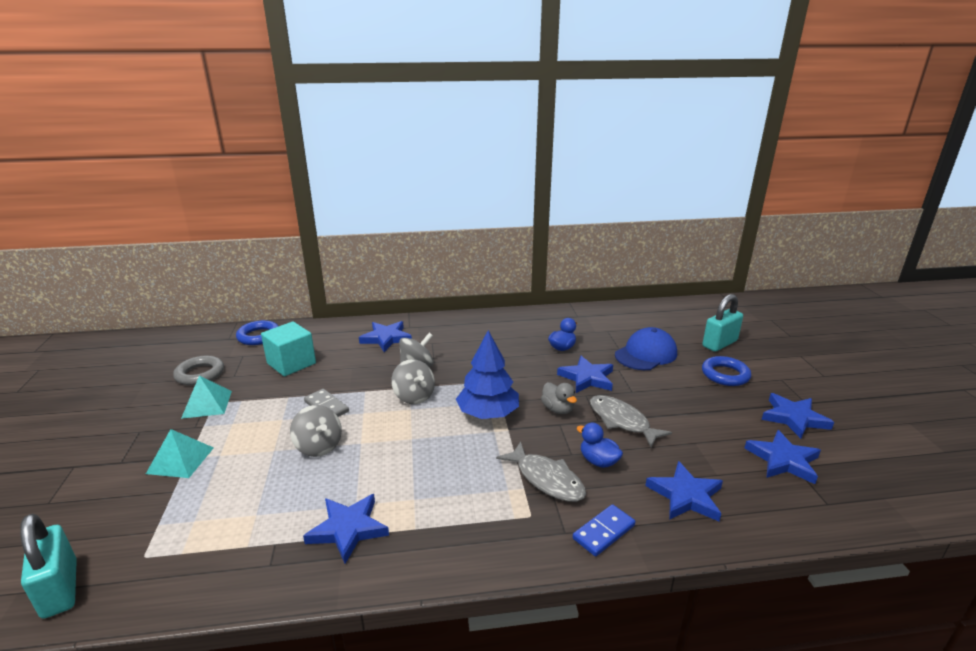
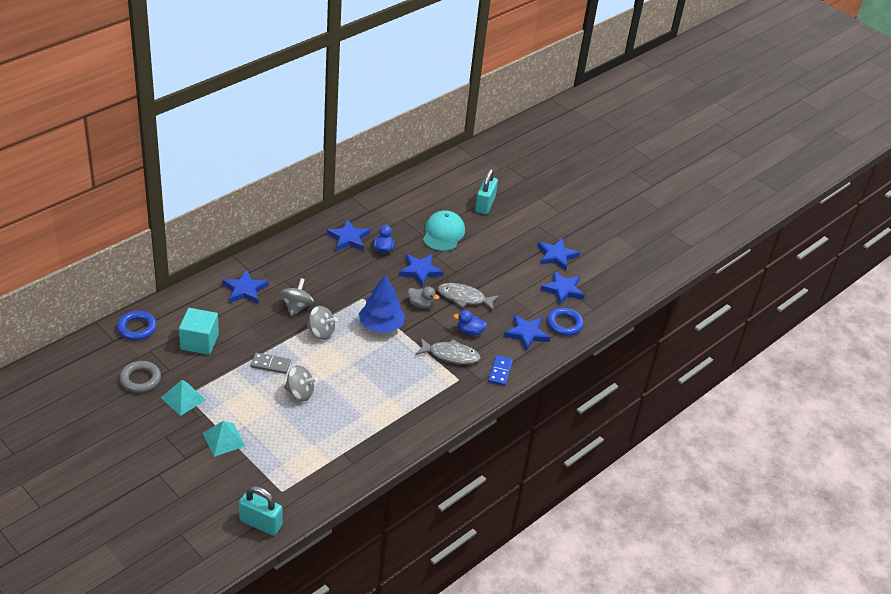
camera: 40 degrees left, 15 degrees up
(348, 529) = (373, 429): blue star -> blue star (348, 238)
(646, 354) = (443, 233): blue cap -> turquoise cap
(725, 375) = (502, 234): blue ring -> blue ring (564, 324)

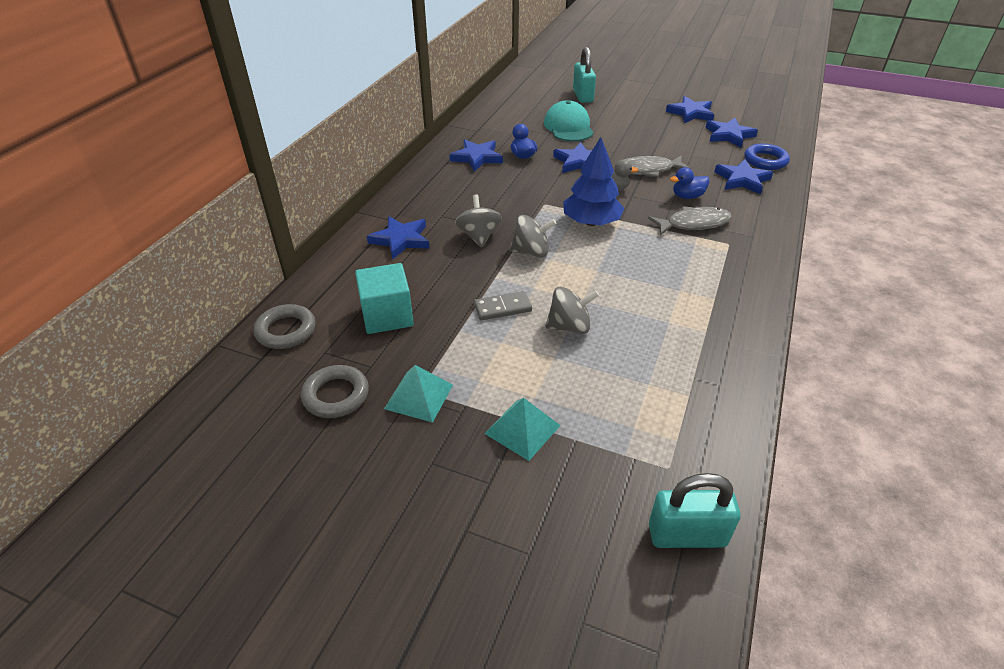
camera: 20 degrees left, 0 degrees up
(137, 328) = (286, 330): blue ring -> grey ring
(500, 372) = (759, 221): blue domino -> none

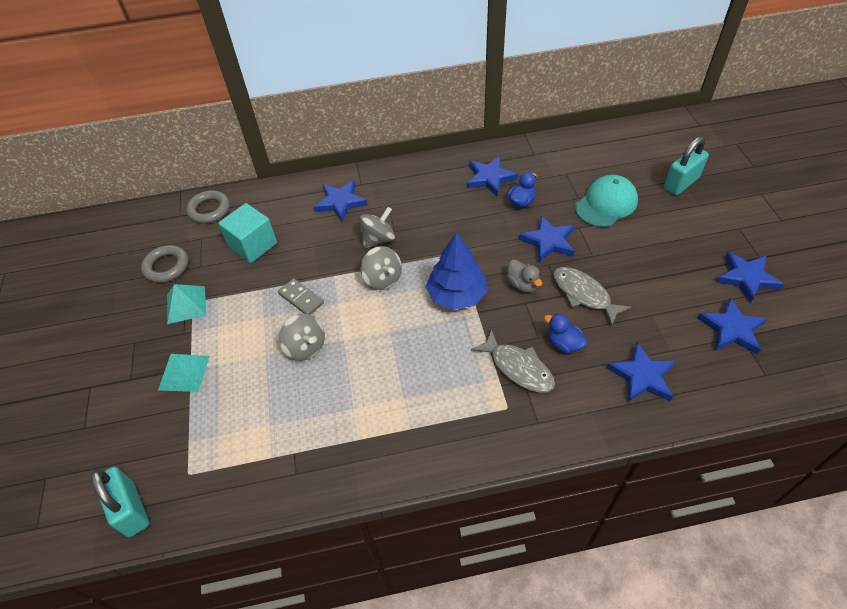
camera: 60 degrees right, 10 degrees up
(765, 160) = (707, 382): blue ring -> none

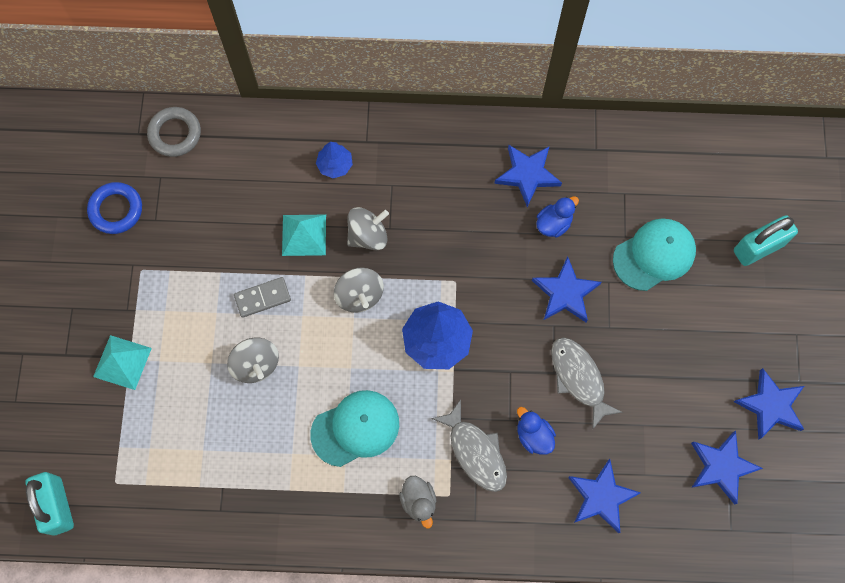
camera: 10 degrees right, 20 degrees up
(166, 266) = (116, 210): grey ring -> blue ring
(186, 304) = (133, 271): turquoise pyramid -> turquoise pyramid (304, 235)
(253, 245) = (219, 204): turquoise cube -> none
(301, 298) = (262, 298): grey domino -> grey domino turned 75 degrees counterclockwise
(340, 202) = (335, 165): blue star -> blue tree
(406, 375) = (355, 428): none -> turquoise cap
(522, 284) = (515, 346): grey duck -> grey duck (419, 501)

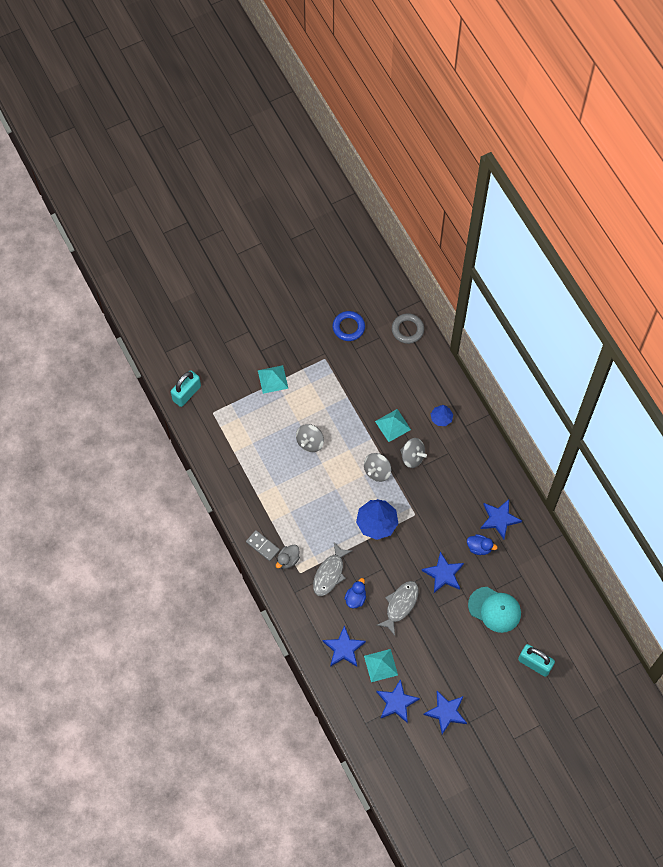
camera: 60 degrees right, 5 degrees down
(262, 298) = (346, 425): grey domino -> grey domino (262, 546)
(355, 428) = (306, 508): turquoise cap -> none
(654, 457) = (381, 665): none -> turquoise pyramid

